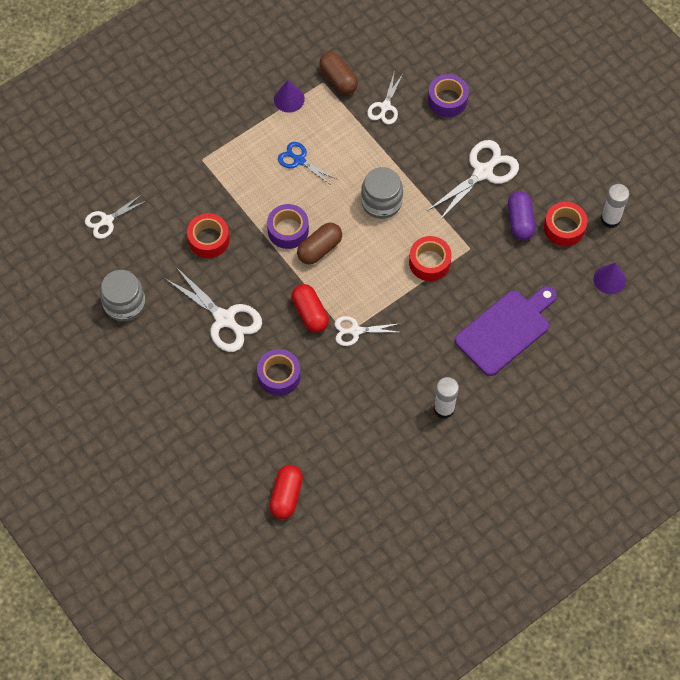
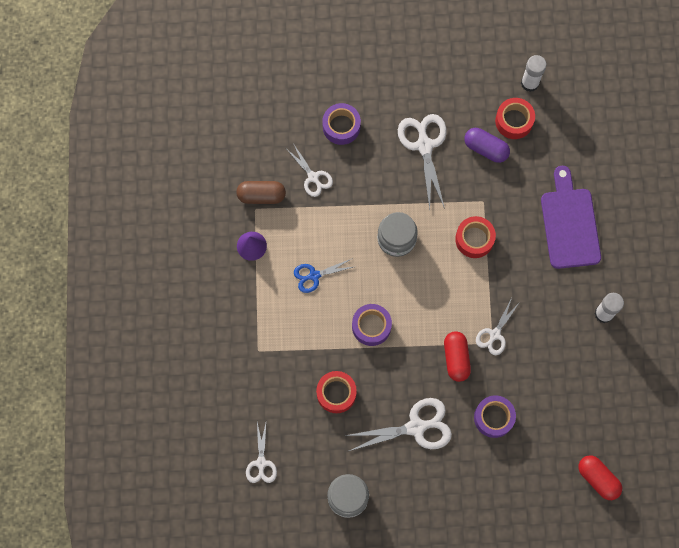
camera: 55 degrees left, 10 degrees up
(310, 313) = (456, 358): red capsule -> red capsule turned 75 degrees clockwise
(319, 249) = (405, 313): brown capsule -> none
(609, 279) = (579, 120): purple cone -> none

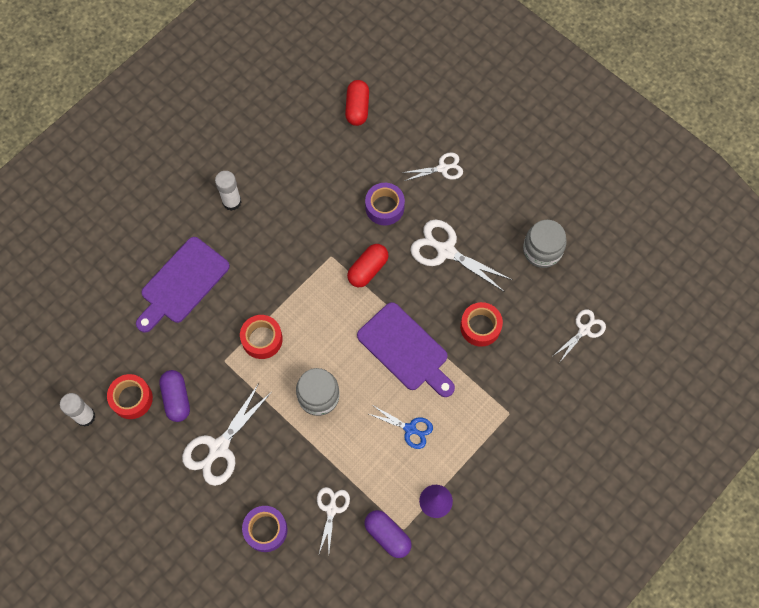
camera: 135 degrees left, 5 degrees down
(261, 195) = (387, 535): brown capsule -> purple capsule
(371, 326) = (405, 349): purple tape -> purple cutting board
(495, 334) = (322, 259): white scissors -> white scissors (442, 168)

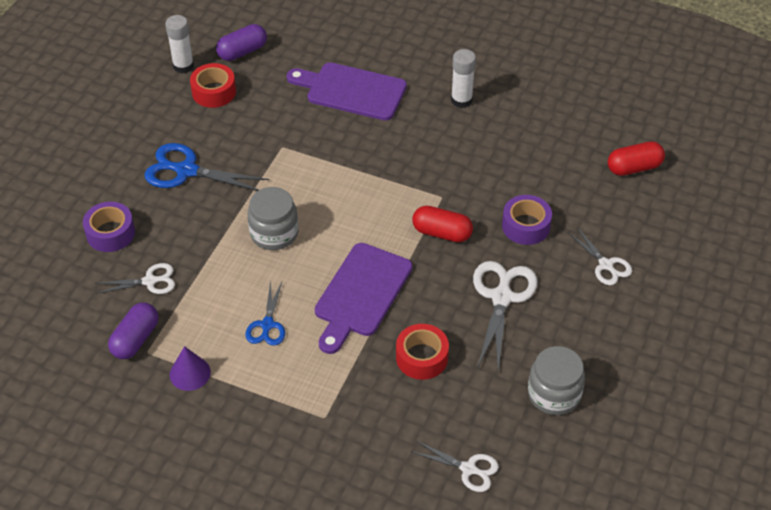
camera: 70 degrees right, 20 degrees down
(176, 398) = (227, 124): purple capsule -> purple capsule (242, 52)
(219, 447) = (187, 171): white scissors -> blue scissors
(262, 339) = (318, 169): red tape -> none

